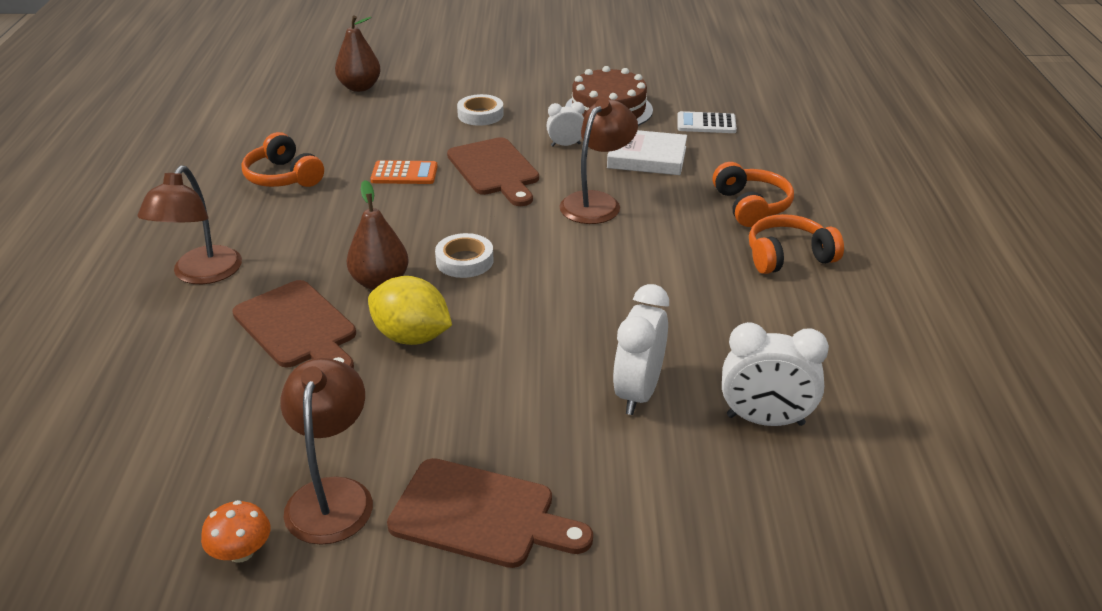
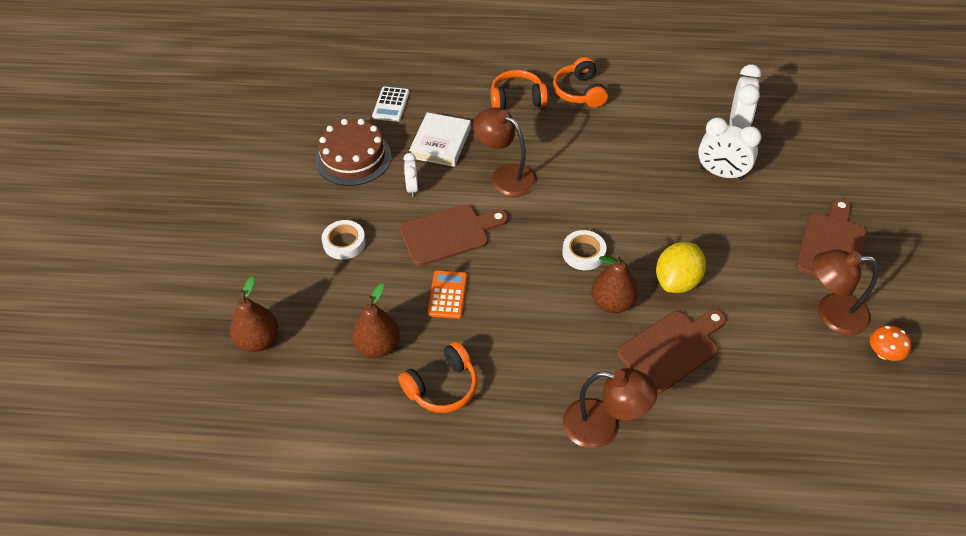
camera: 85 degrees left, 15 degrees up
(342, 141) = (378, 346): none -> brown pear

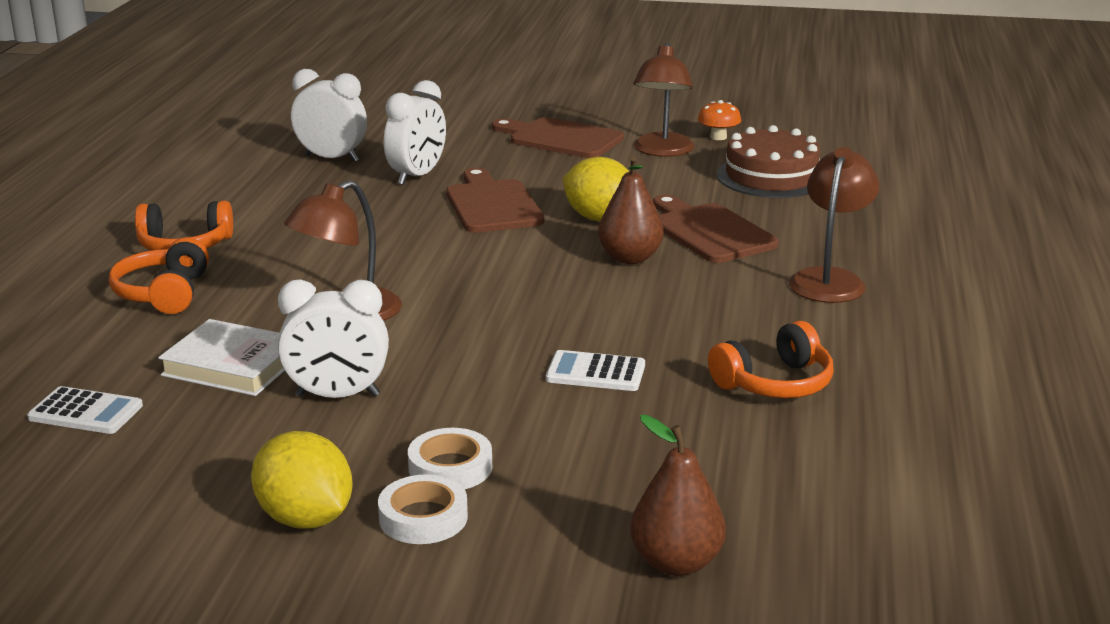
camera: 85 degrees left, 25 degrees down
(301, 198) = (305, 519): none -> yellow lemon
(353, 158) = (219, 456): brown cake -> brown cake (771, 177)
(378, 346) = (695, 436): brown pear -> none
(412, 188) = (337, 396): white clock -> white clock, size x1.73
(442, 387) = (775, 383): orange headphones -> orange headphones turned 90 degrees clockwise
(447, 295) = (595, 372): orange calculator -> white calculator
(448, 234) = (462, 366): brown cutting board -> brown cutting board (492, 205)
(583, 253) = (535, 269): white tape -> white tape (423, 517)

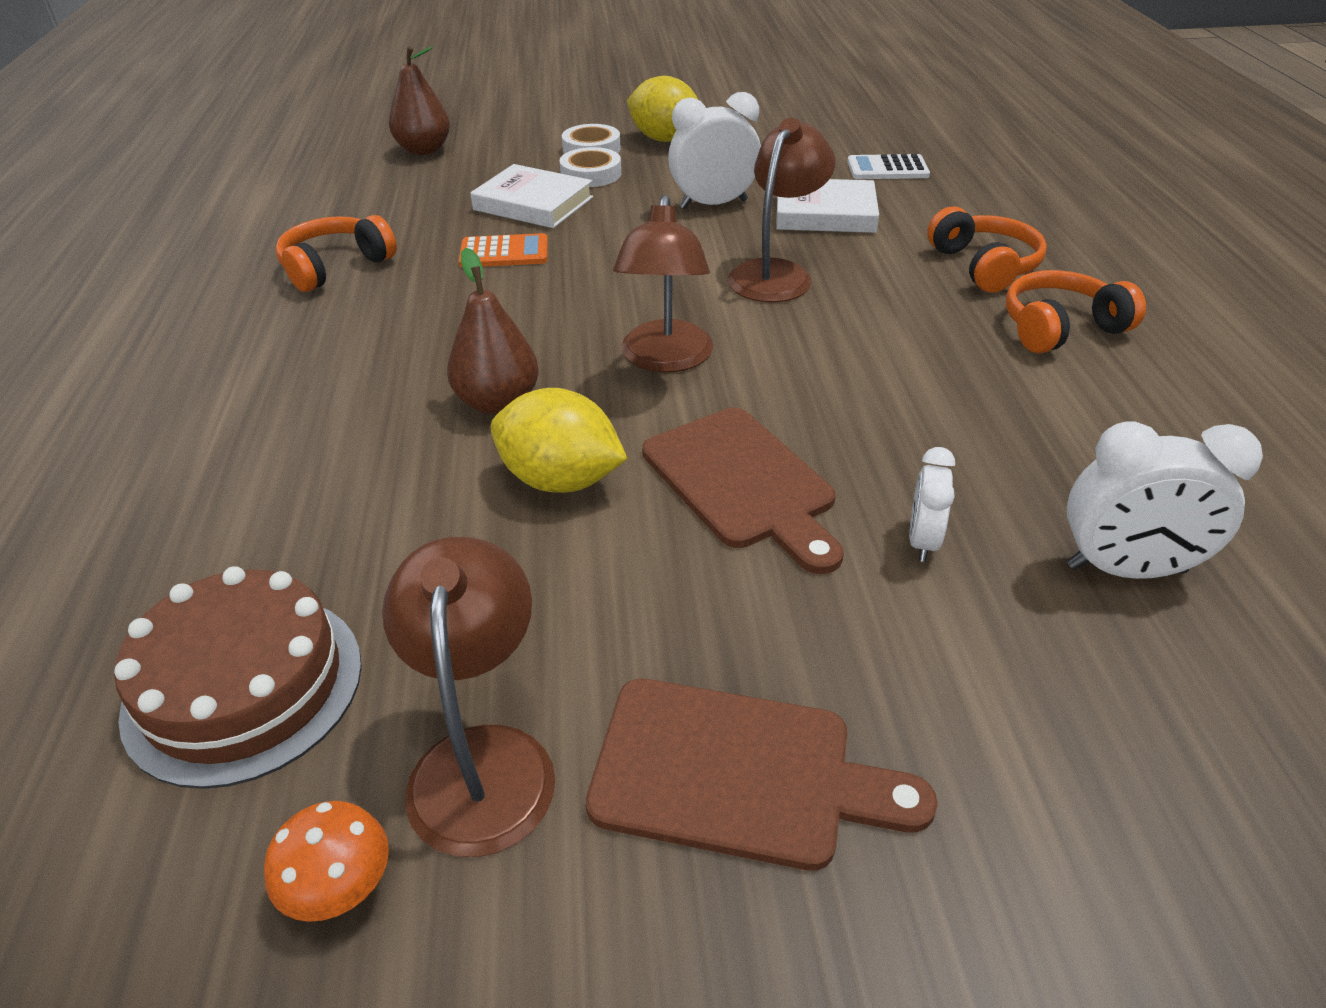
camera: 165 degrees right, 15 degrees up
(417, 176) = (922, 541): white clock -> white clock, size x0.58
(543, 431) = (533, 203): none -> white book
(595, 372) = (504, 252): white calculator -> orange calculator
(709, 232) = (386, 479): brown cutting board -> none
(830, 279) = (229, 409): brown lamp -> brown lamp (665, 359)

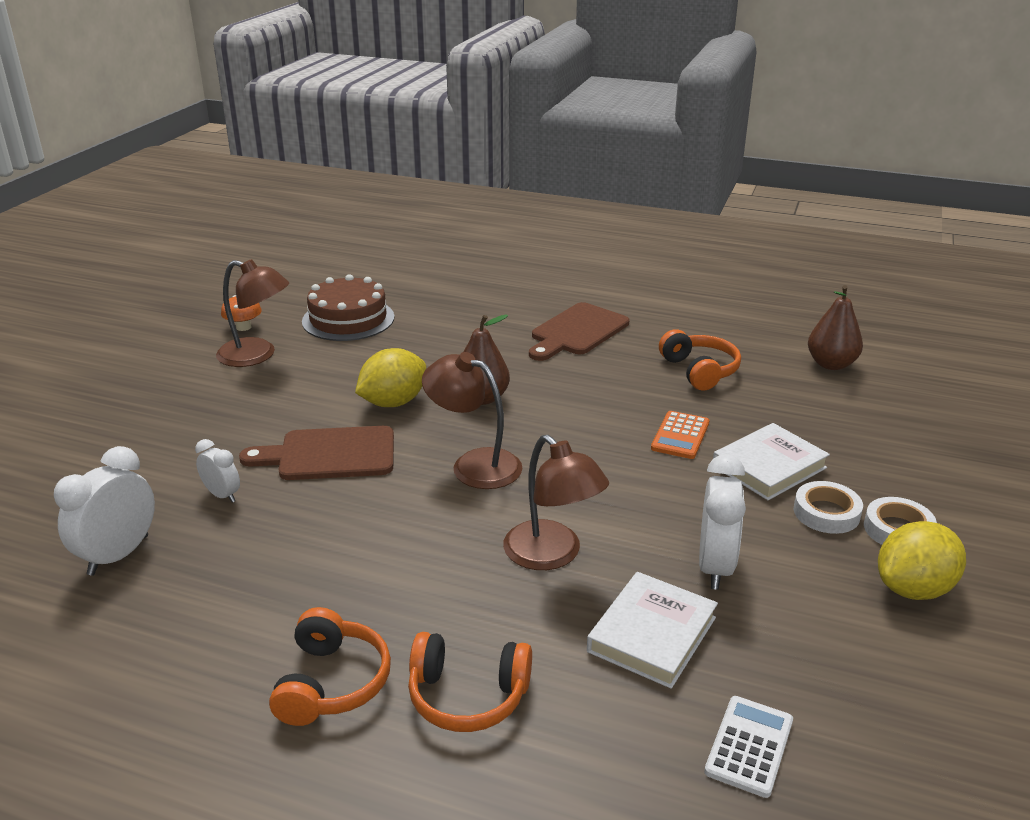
camera: 115 degrees right, 10 degrees down
(424, 150) = (924, 435): brown pear -> brown pear (831, 364)
(737, 773) = (182, 401): brown cutting board -> brown cutting board (577, 332)

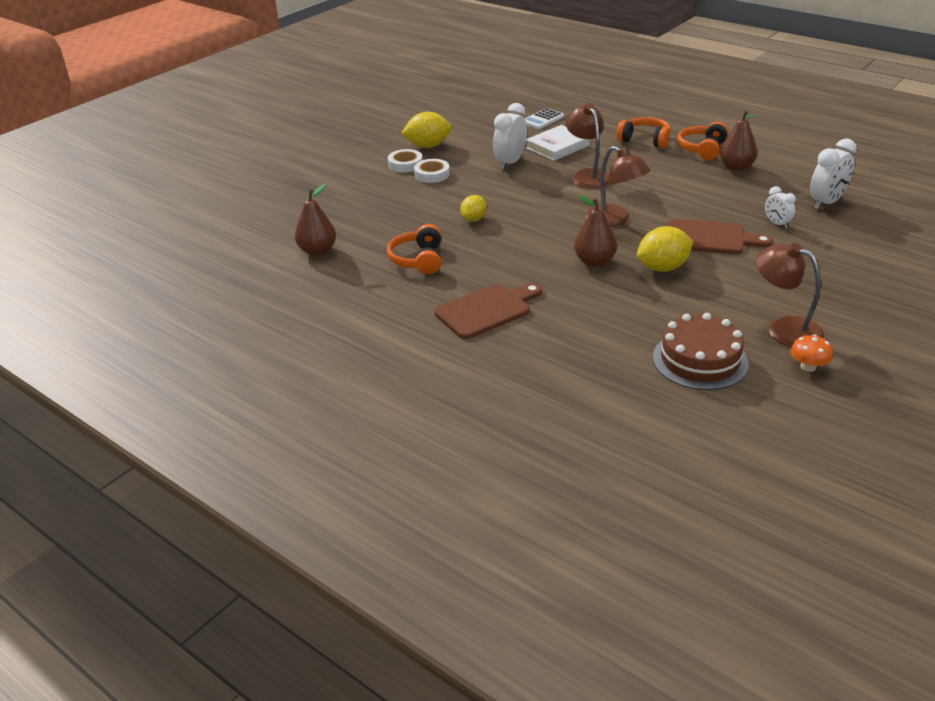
camera: 160 degrees left, 5 degrees up
(264, 628) = (736, 167): none -> brown pear
(680, 436) = (474, 219): orange calculator -> yellow lemon
(769, 467) = (438, 197): white book -> none

